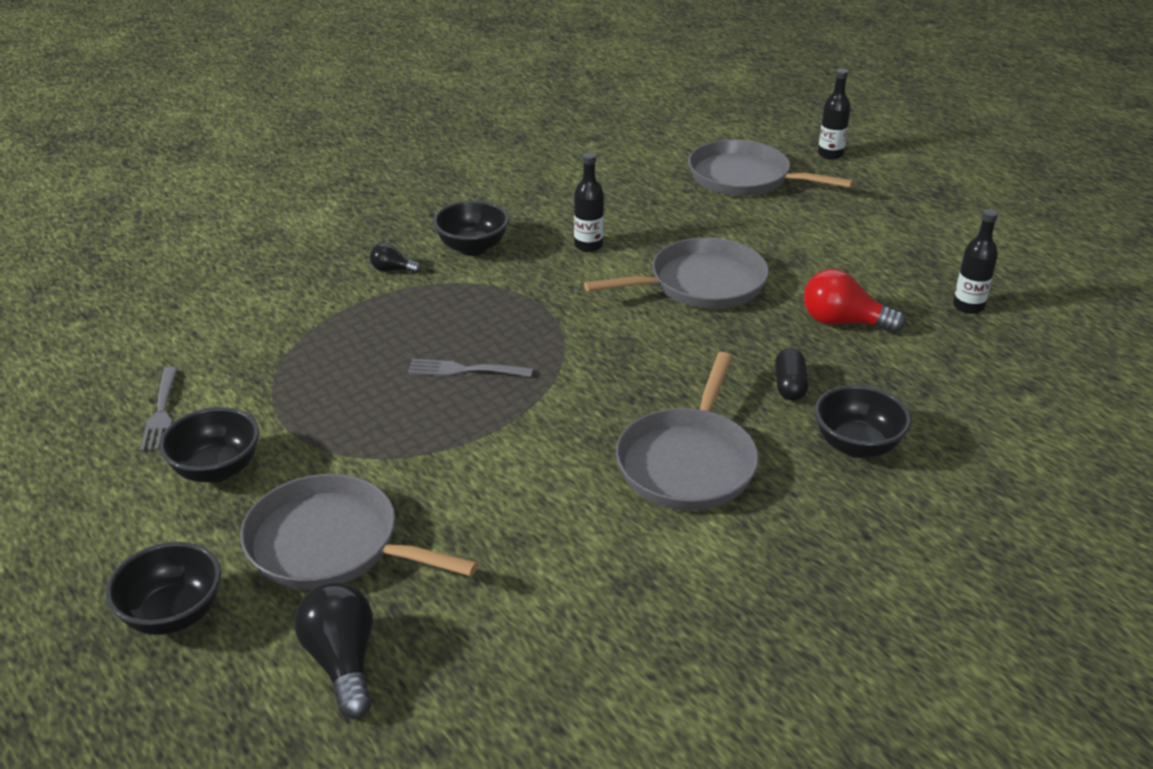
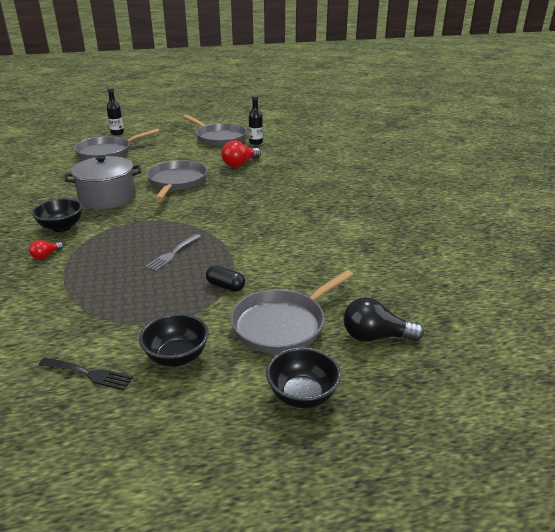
camera: 65 degrees left, 5 degrees down
(161, 413) = (88, 374): grey fork -> black fork
(392, 270) = (46, 255): black light bulb -> red light bulb
(588, 245) = (107, 198): black bottle -> grey pot
(688, 462) = (300, 216): grey pan -> grey pan (219, 138)
(789, 386) = (270, 184): black capsule -> black capsule (225, 286)
(857, 445) = (318, 183): black bowl -> none

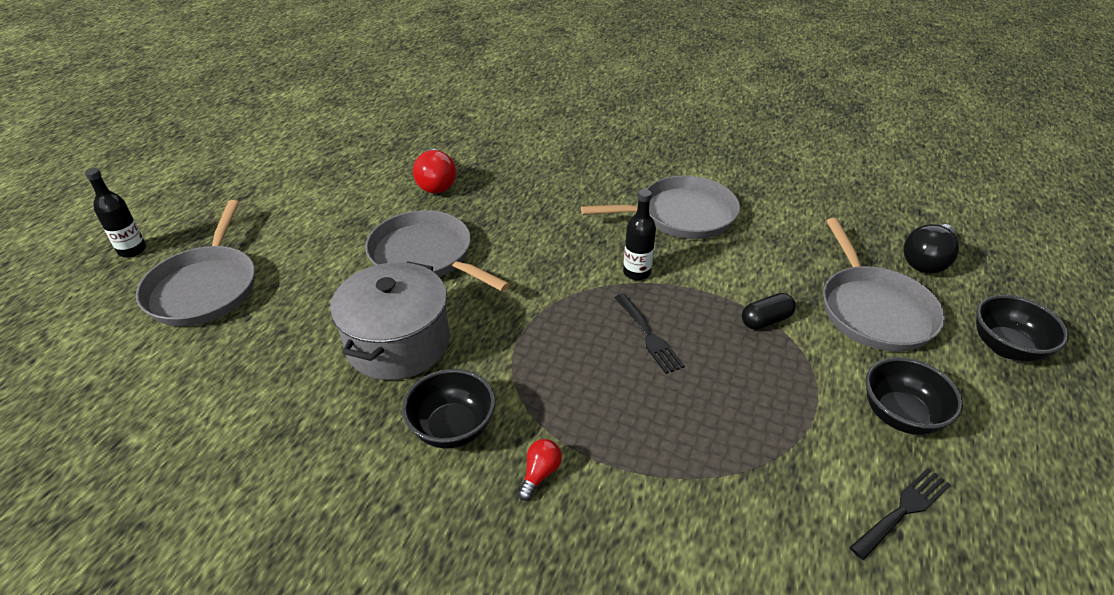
camera: 55 degrees left, 10 degrees up
(46, 255) = (540, 474): red light bulb -> red light bulb turned 135 degrees counterclockwise
(172, 253) = (648, 335): grey fork -> black fork
(219, 138) = (319, 165): grey pan -> grey pan (682, 215)
(256, 142) = (381, 144): black bottle -> black bottle (636, 272)

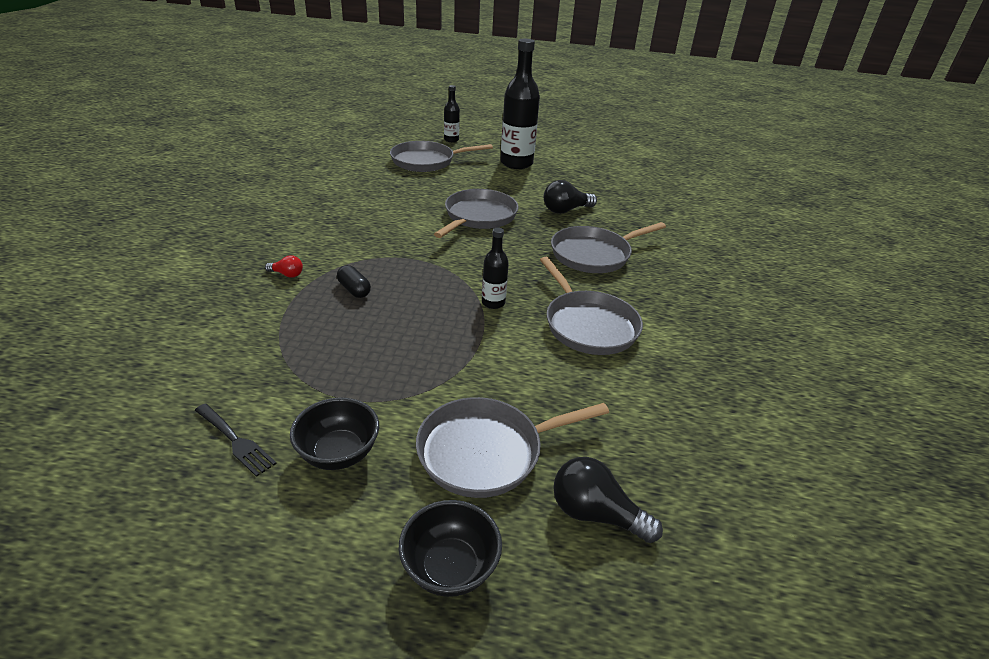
camera: 75 degrees right, 5 degrees down
(273, 198) = (516, 163): none -> black bottle
(398, 343) = (392, 219): grey pot -> none
(436, 183) = (565, 210): red light bulb -> black light bulb
(453, 428) = (323, 243): black bowl -> none
(547, 184) = (594, 254): none -> grey pan
(648, 335) = (418, 311): black fork -> none
(766, 320) = (451, 374): black capsule -> black capsule (354, 290)

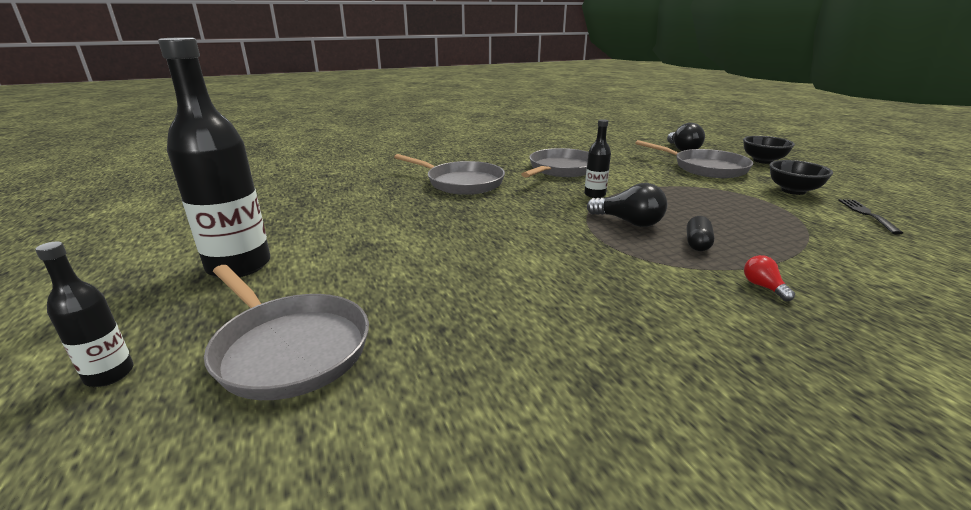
camera: 120 degrees left, 10 degrees down
(478, 216) = (459, 239): grey pan -> none
(565, 210) = (382, 207): black light bulb -> black light bulb (628, 222)

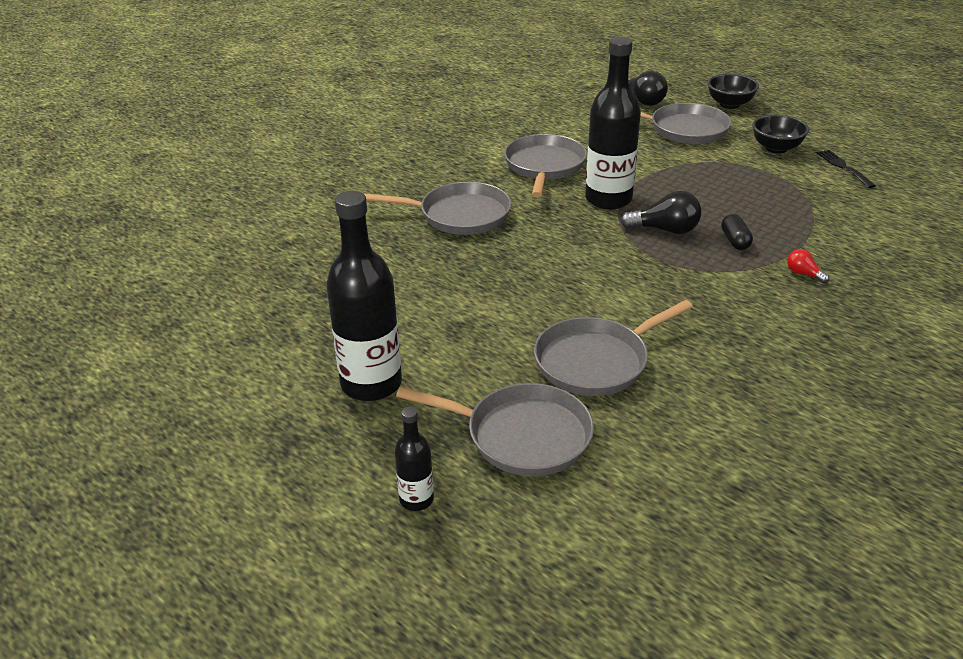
camera: 25 degrees left, 10 degrees up
(447, 304) = (596, 361): none -> grey pan
(594, 194) = (608, 199): black bottle -> black bottle, size x2.05

